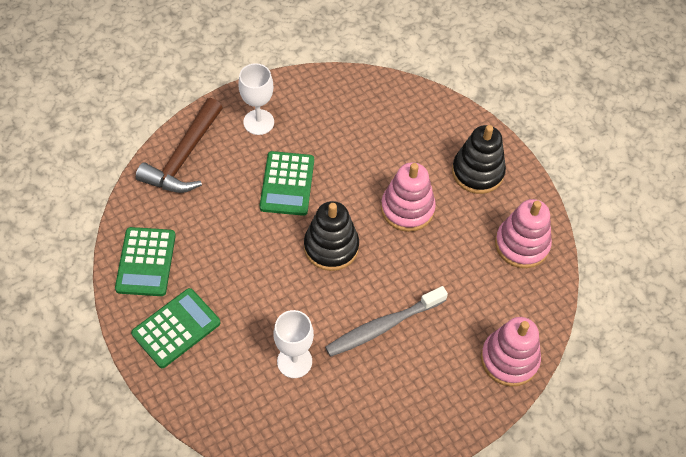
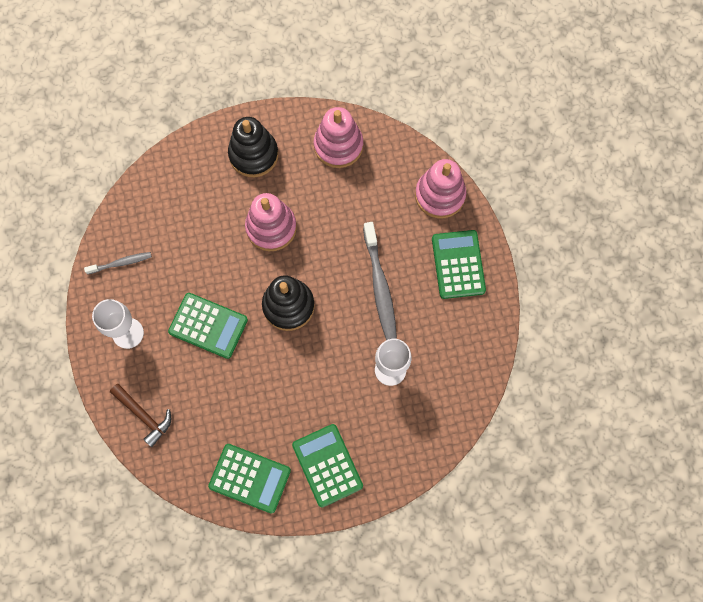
camera: 70 degrees left, 15 degrees up
(183, 158) = (144, 416): brown hammer -> brown hammer, size x0.61
(324, 97) = (121, 263): none -> grey toothbrush
(436, 400) = (458, 264): none -> green calculator

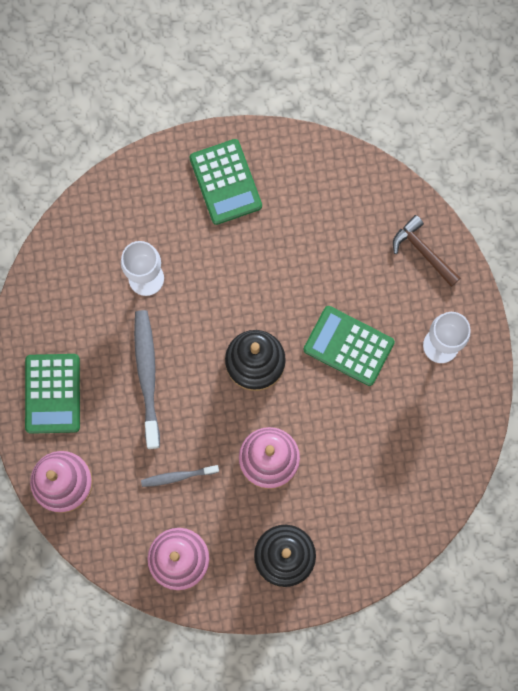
camera: 175 degrees left, 5 degrees up
(121, 263) = (449, 430): grey toothbrush -> grey toothbrush (177, 476)
(250, 478) = (310, 176): green calculator -> none

